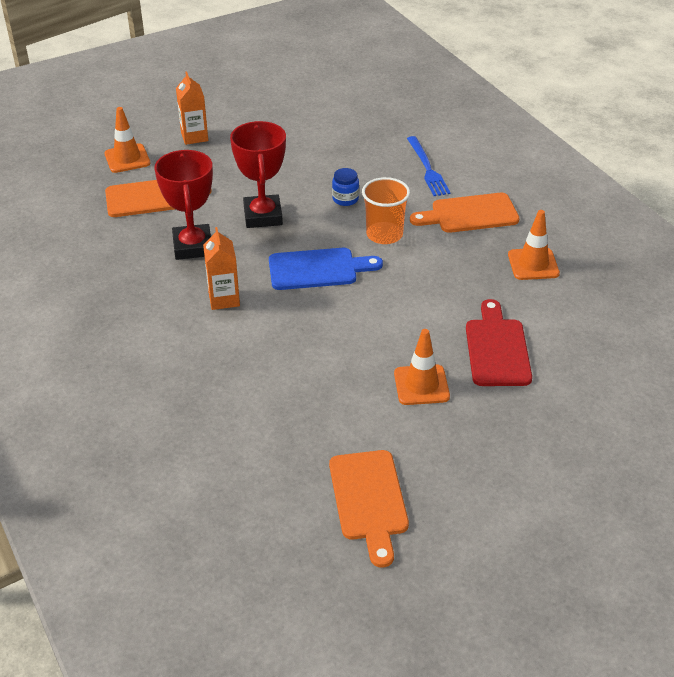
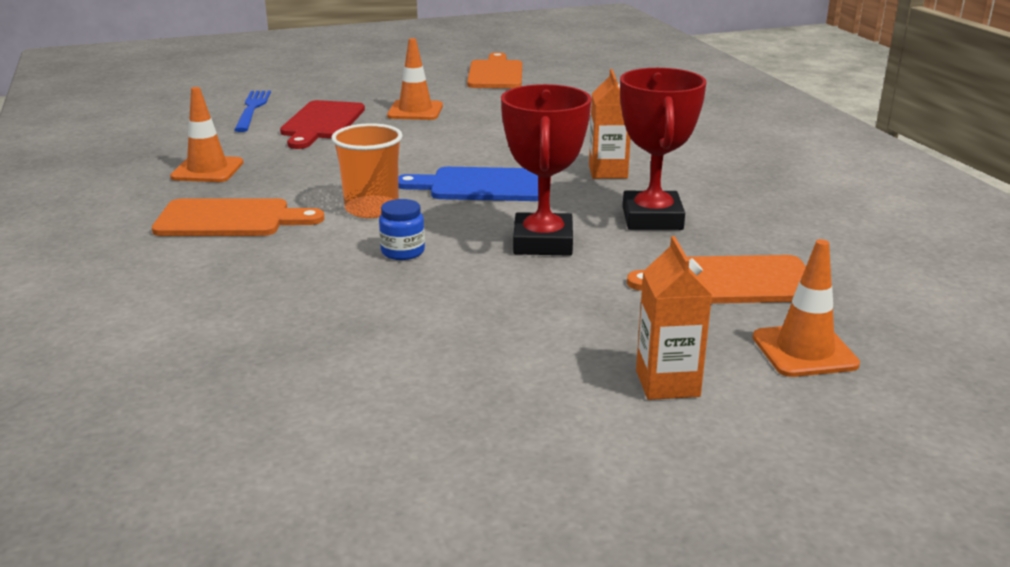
camera: 170 degrees left, 15 degrees down
(427, 168) = (233, 280): blue fork -> blue fork (252, 109)

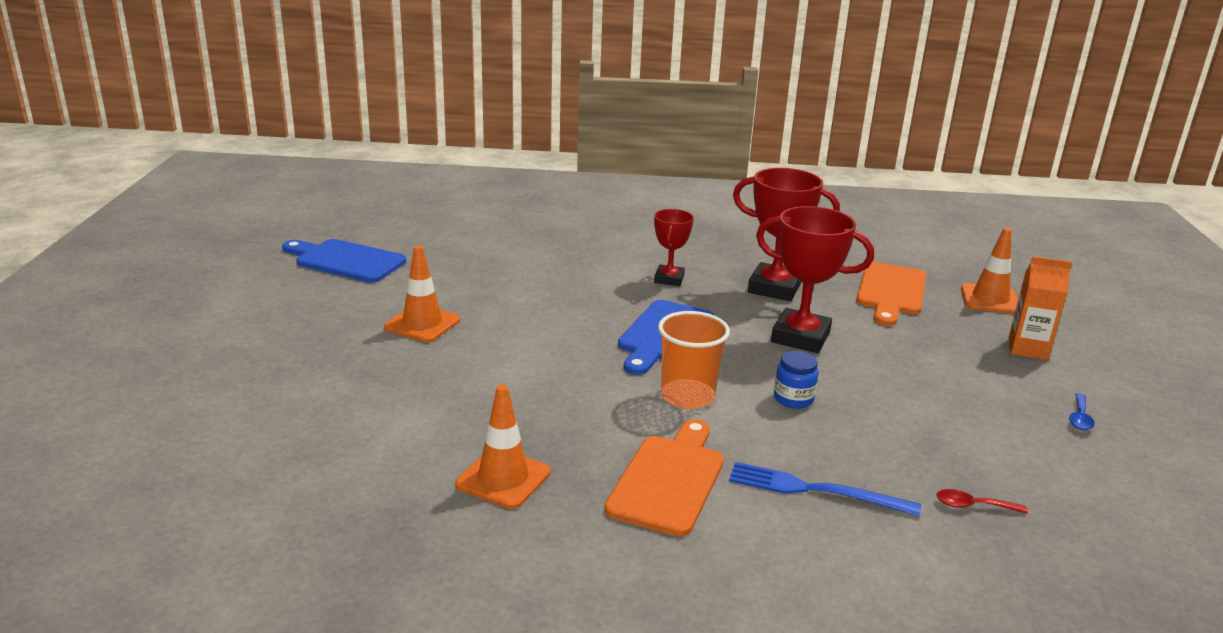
camera: 70 degrees left, 0 degrees up
(246, 354) = (973, 506): none -> red spoon
(252, 109) = (298, 420): blue fork -> blue fork (815, 490)
(321, 123) = (405, 382): red cutting board -> none
(492, 424) = (1079, 418): none -> blue spoon
(496, 74) = (346, 261): orange cutting board -> blue cutting board
(608, 172) = (669, 279): orange carton -> red trophy

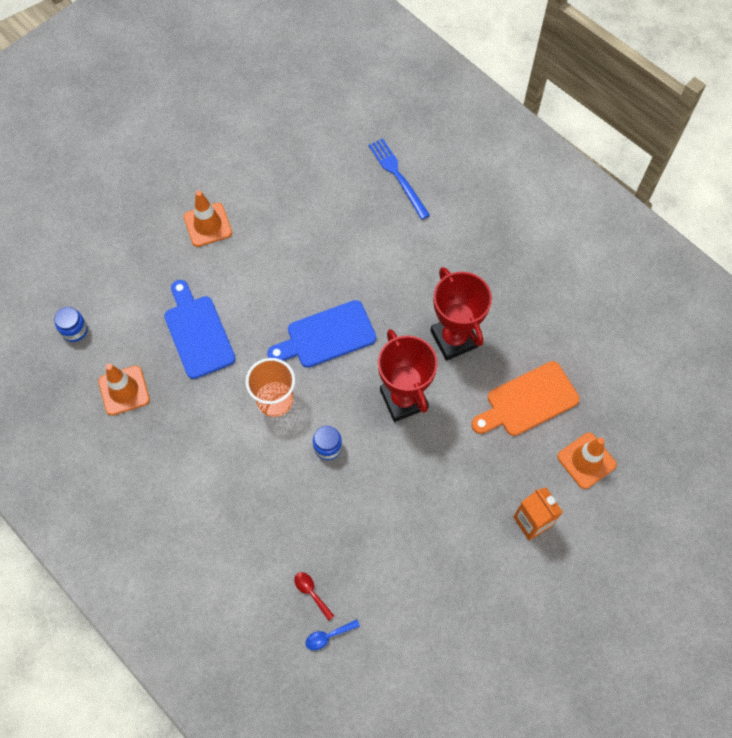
camera: 45 degrees right, 40 degrees up
(346, 261) = (228, 120): blue cutting board -> blue cutting board (198, 333)
(360, 465) = (74, 330): none -> blue jar
(669, 279) = (398, 279): red trophy -> none
(669, 480) = (193, 453): orange cutting board -> none
(815, 490) = (251, 518): blue fork -> blue fork (397, 176)
(1079, 418) = (467, 594): blue spoon -> blue spoon (328, 636)

